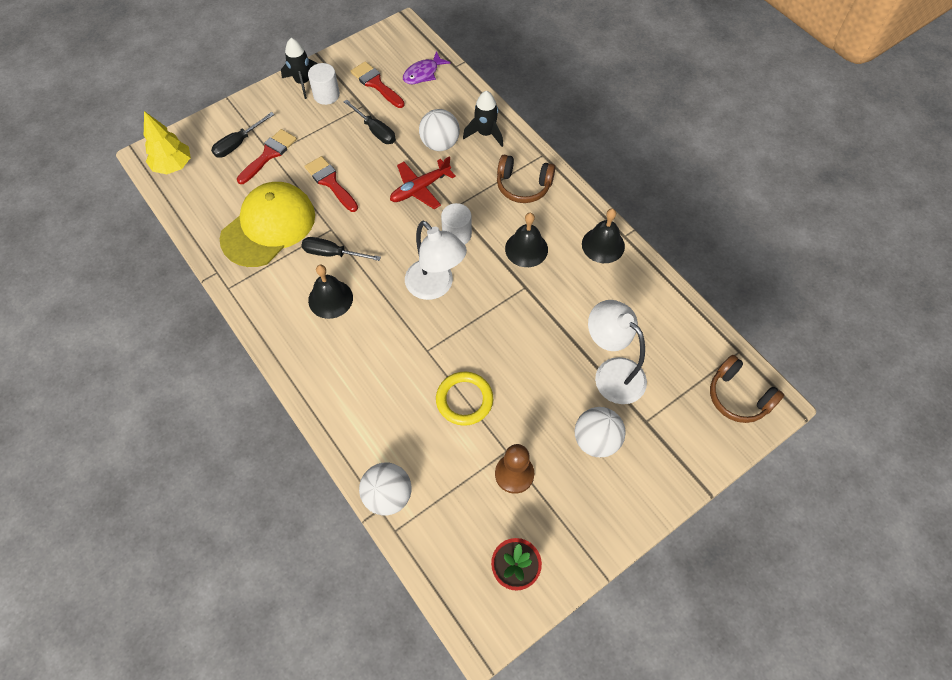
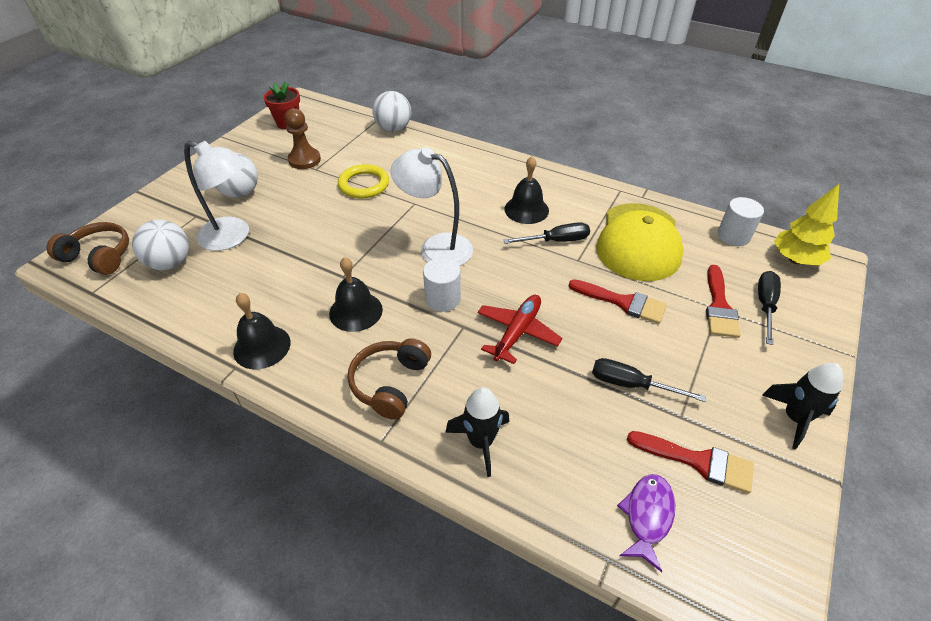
camera: 155 degrees right, 15 degrees down
(326, 95) = (743, 411): white cylinder -> white cylinder (733, 236)
(440, 144) = (534, 399): white ball -> white ball (170, 263)
(523, 186) = (390, 383): brown headphones -> brown headphones turned 60 degrees counterclockwise

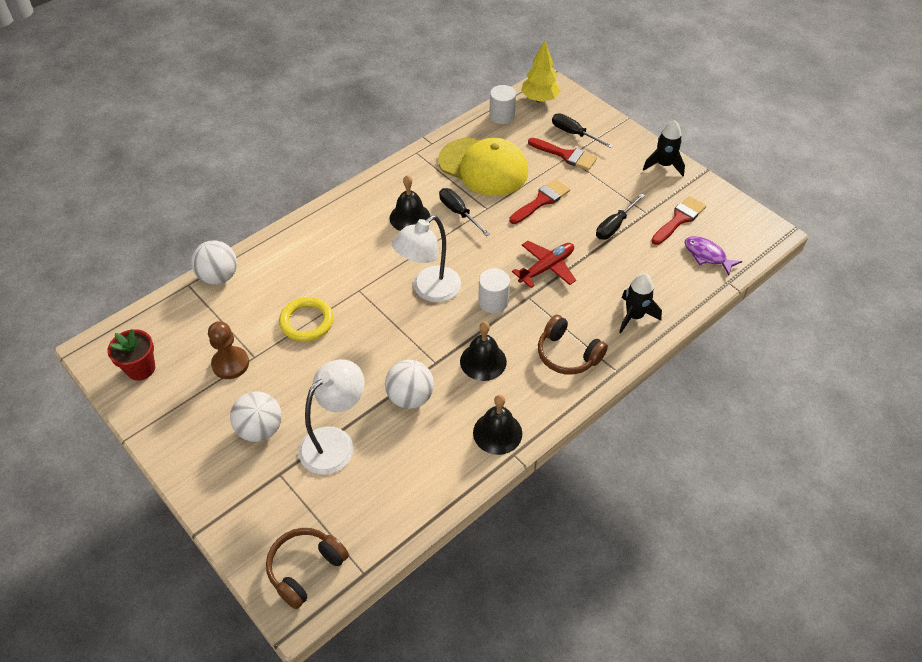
camera: 70 degrees left, 5 degrees up
(170, 263) = (350, 500): white ball -> white ball (410, 397)
(517, 332) = (546, 267): red plane -> red plane turned 90 degrees clockwise
(556, 241) = (459, 213): black screwdriver -> black screwdriver turned 45 degrees counterclockwise

